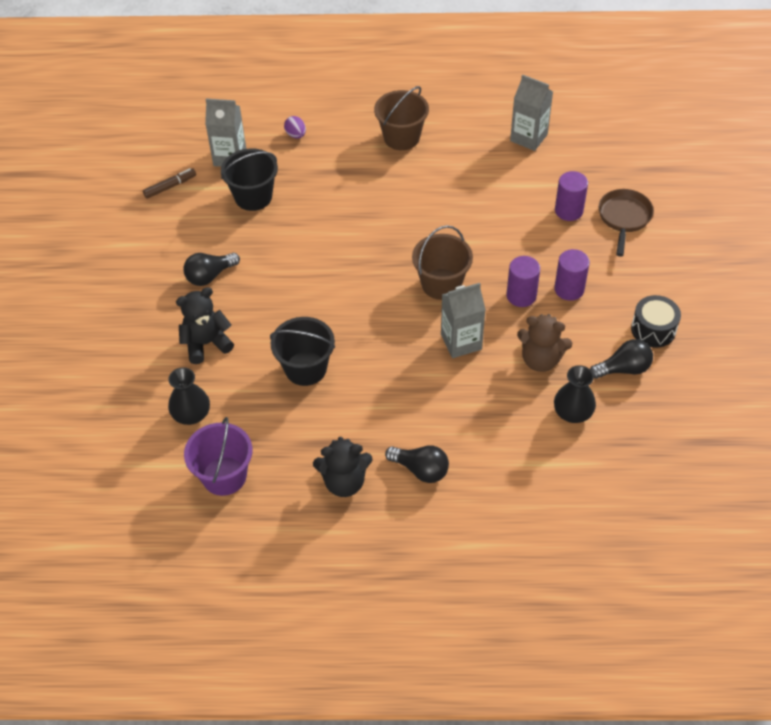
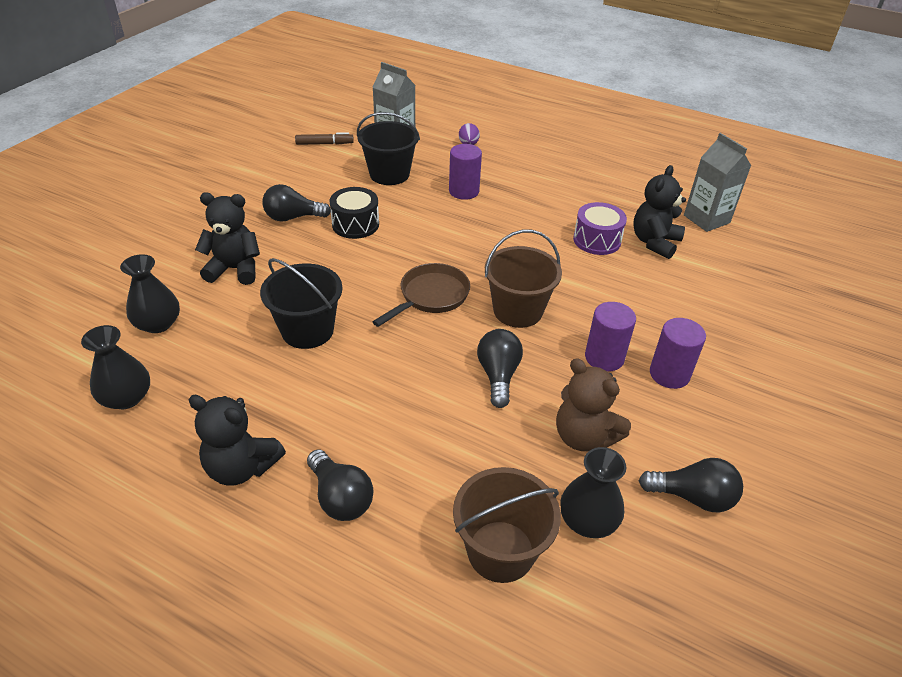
camera: 25 degrees right, 10 degrees down
(224, 476) = (126, 397): purple bucket -> black vase
(401, 137) = (569, 177): brown bucket -> brown bucket (500, 551)
(460, 194) = (597, 240): none -> purple drum
(461, 342) = (498, 376): grey carton -> black light bulb
(502, 178) = (654, 242): none -> black teddy bear
(568, 211) = (715, 297): purple cylinder -> purple cylinder (464, 191)
(624, 218) = (783, 328): brown pan -> brown pan (431, 296)
(653, 329) = (761, 466): black drum -> black drum (355, 224)

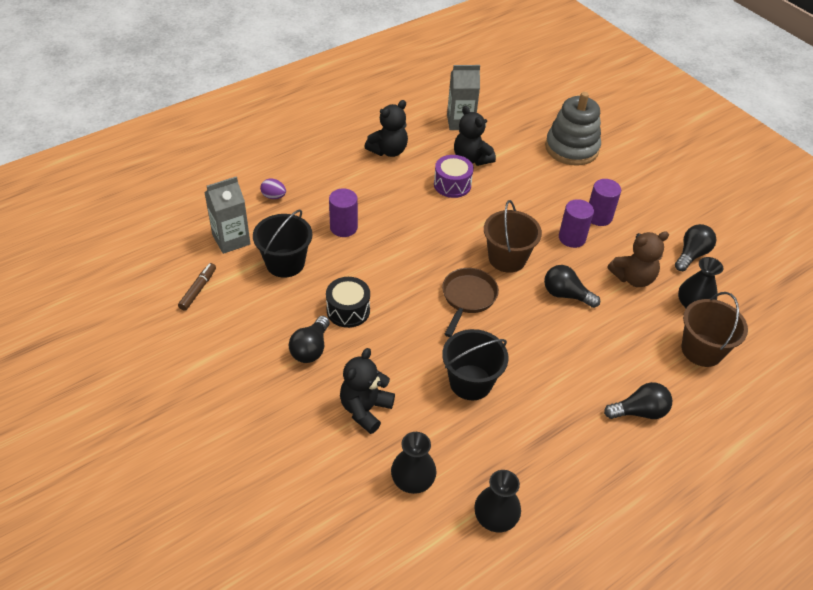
camera: 65 degrees left, 5 degrees up
(241, 467) = (595, 458): black teddy bear -> black teddy bear (388, 151)
(431, 296) = (468, 298): brown pan -> brown pan turned 45 degrees clockwise
(773, 317) = (571, 148): none -> grey stacking toy

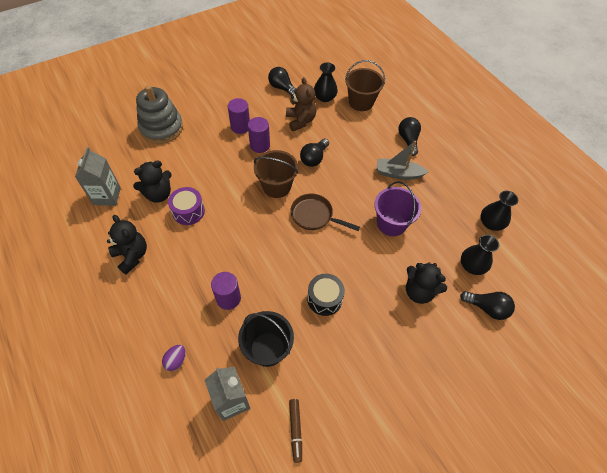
camera: 85 degrees left, 10 degrees up
(198, 290) = (295, 430): brown marker -> brown marker turned 120 degrees counterclockwise
(311, 348) = (364, 328): black light bulb -> black light bulb (486, 308)
(470, 382) = (391, 223): black bucket -> purple bucket
(565, 395) = (398, 173): none -> grey boat

